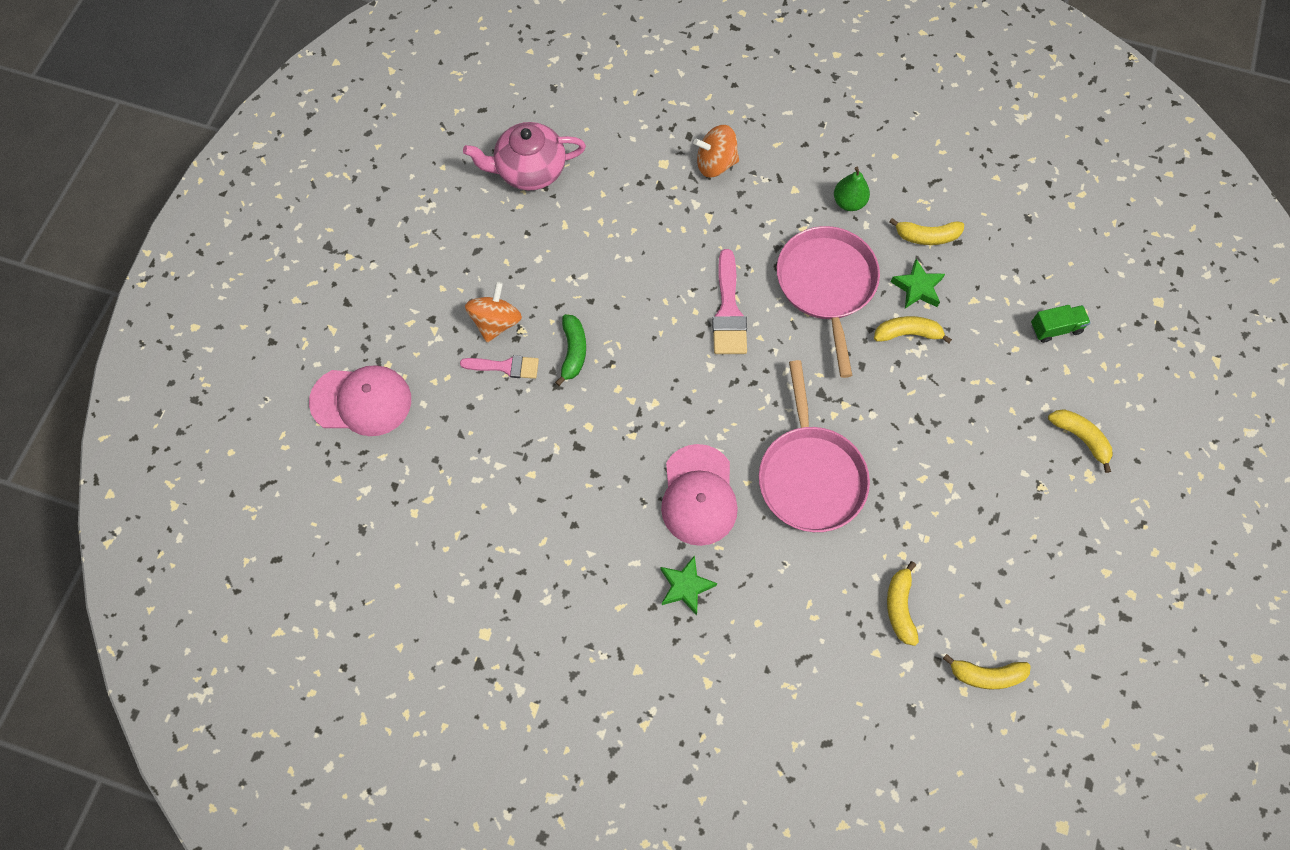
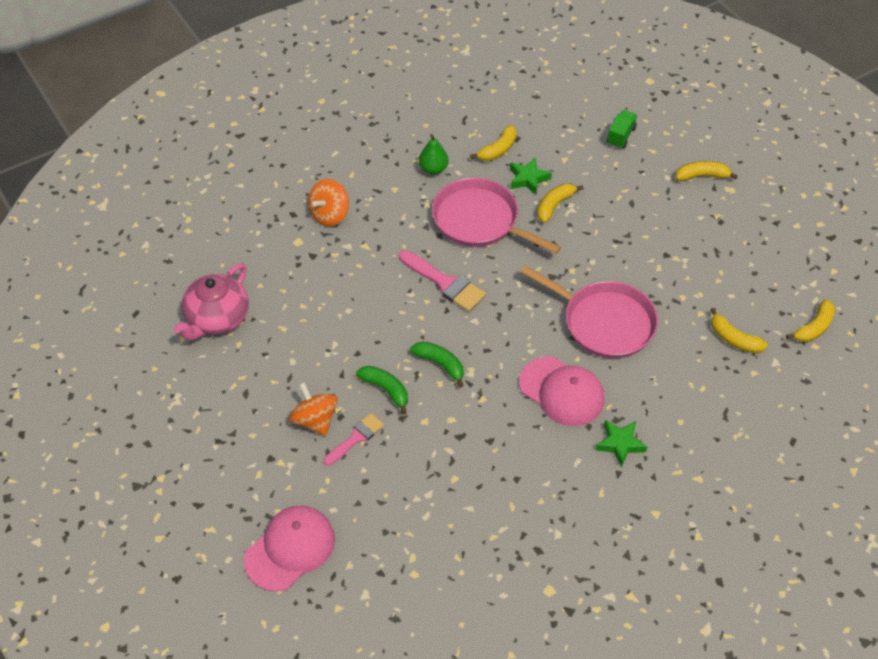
camera: 50 degrees left, 15 degrees down
(637, 374) = (440, 364): none -> green banana

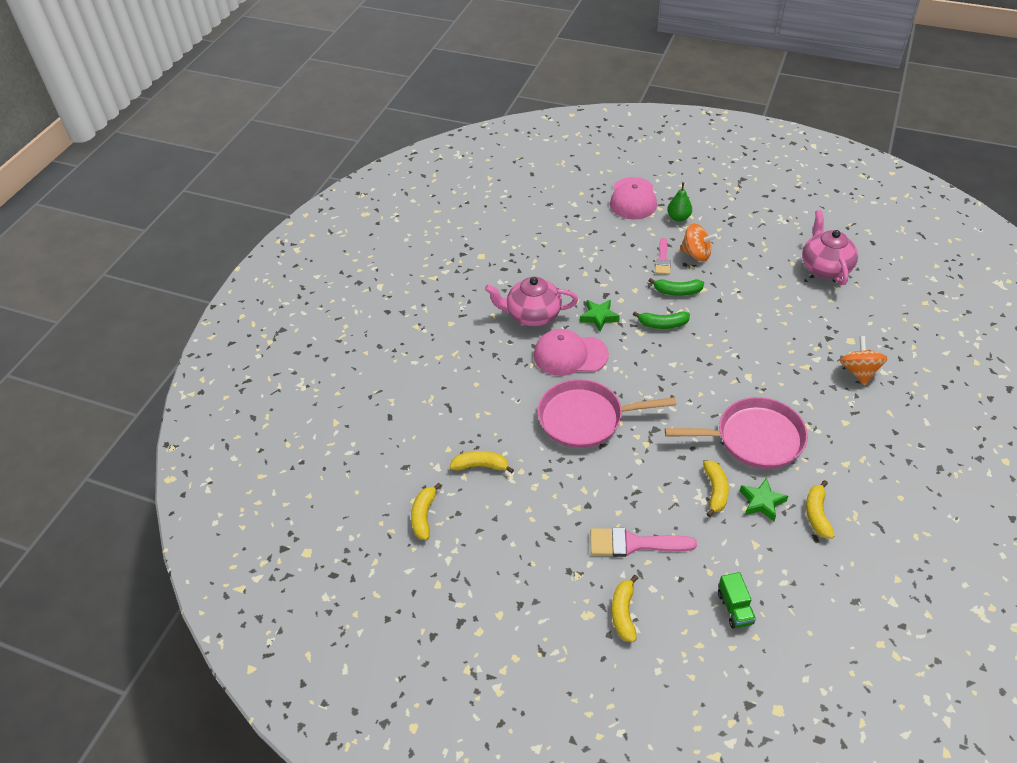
camera: 145 degrees right, 5 degrees down
(433, 169) = (841, 459): green pear -> green pear (678, 218)
(445, 283) = (721, 375): pink brush -> pink brush (633, 544)
(559, 463) = (532, 315): none -> pink teapot
(620, 444) = (504, 347): green star -> green star (599, 317)
(702, 176) = (623, 613): yellow banana -> yellow banana turned 135 degrees clockwise

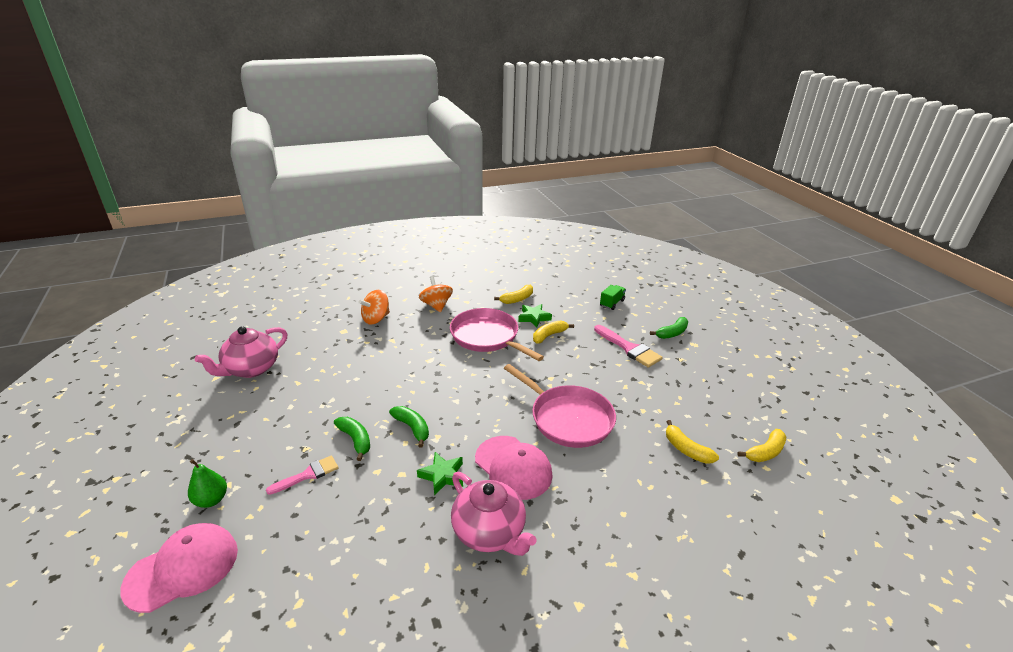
camera: 135 degrees left, 15 degrees down
(623, 613) = (672, 333): yellow banana -> green banana
(696, 254) = (281, 454): orange spinning top -> orange spinning top (436, 305)

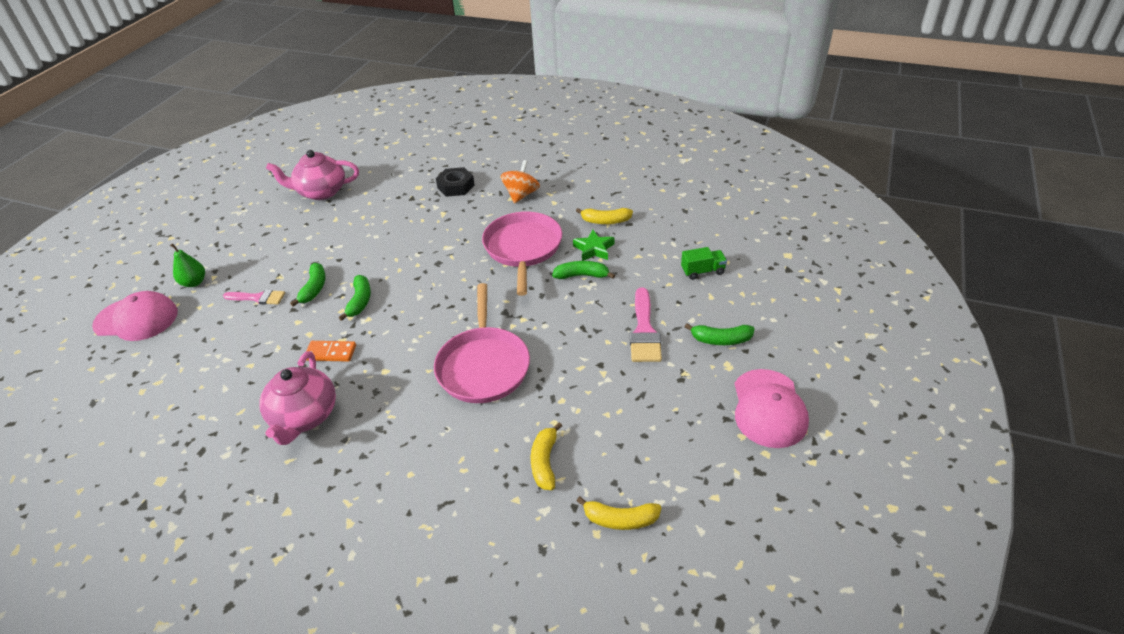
camera: 45 degrees right, 10 degrees up
(376, 319) = (456, 186): orange spinning top -> black nut
(442, 476) = (331, 353): green star -> orange domino
(513, 467) = (384, 379): pink cap -> pink cap (769, 408)
(549, 335) = (582, 275): yellow banana -> green banana

